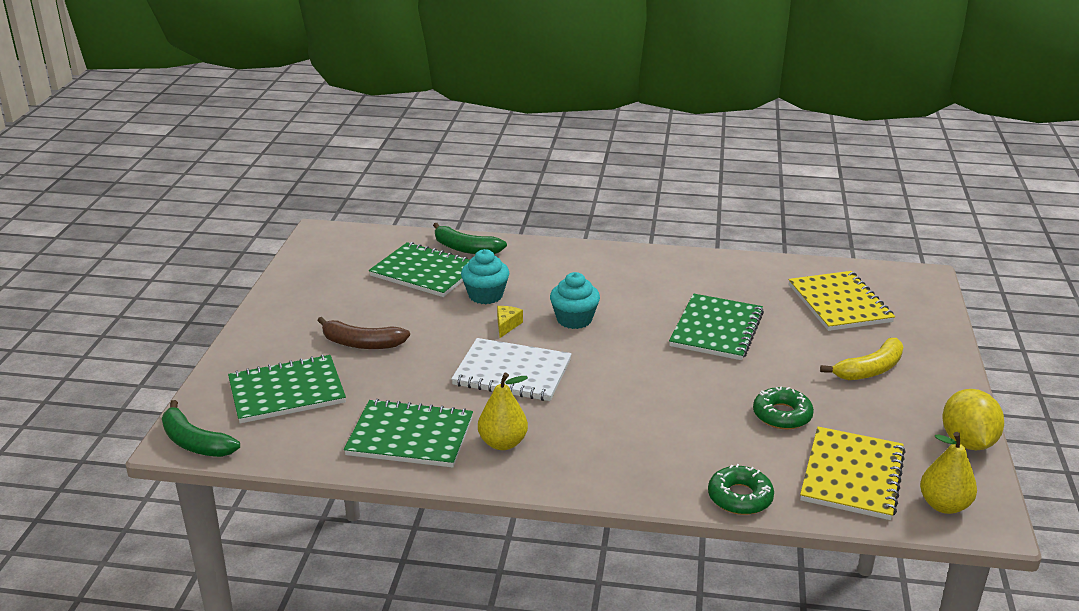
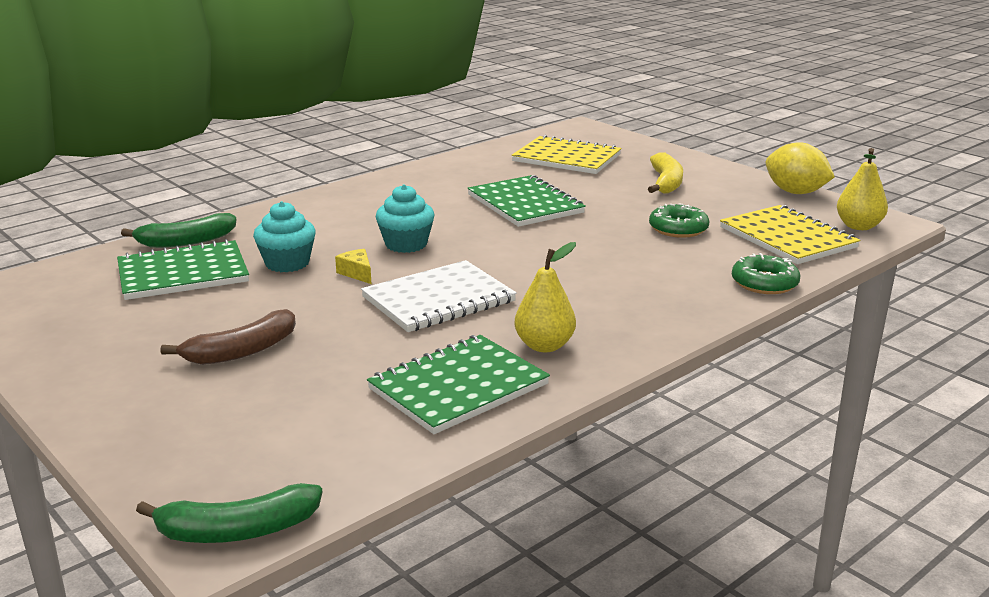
camera: 50 degrees left, 5 degrees down
(287, 392) = (248, 428): green notebook -> none

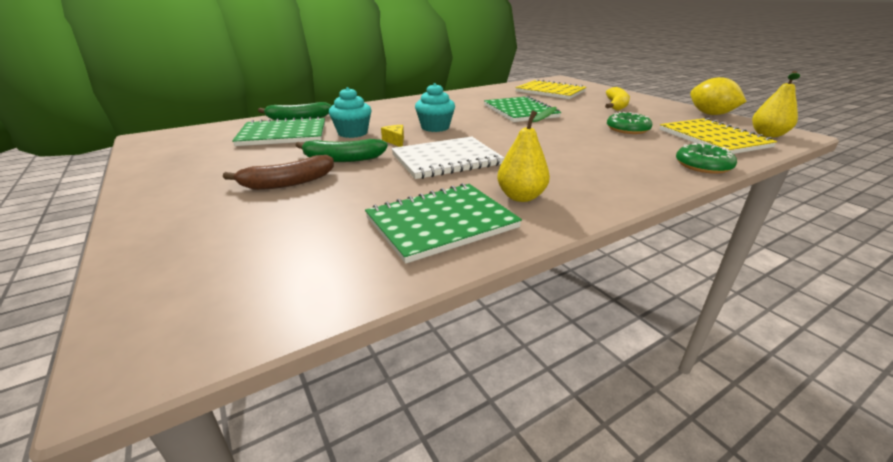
camera: 10 degrees right, 5 degrees up
(237, 530) = (167, 348): green banana -> green banana (343, 159)

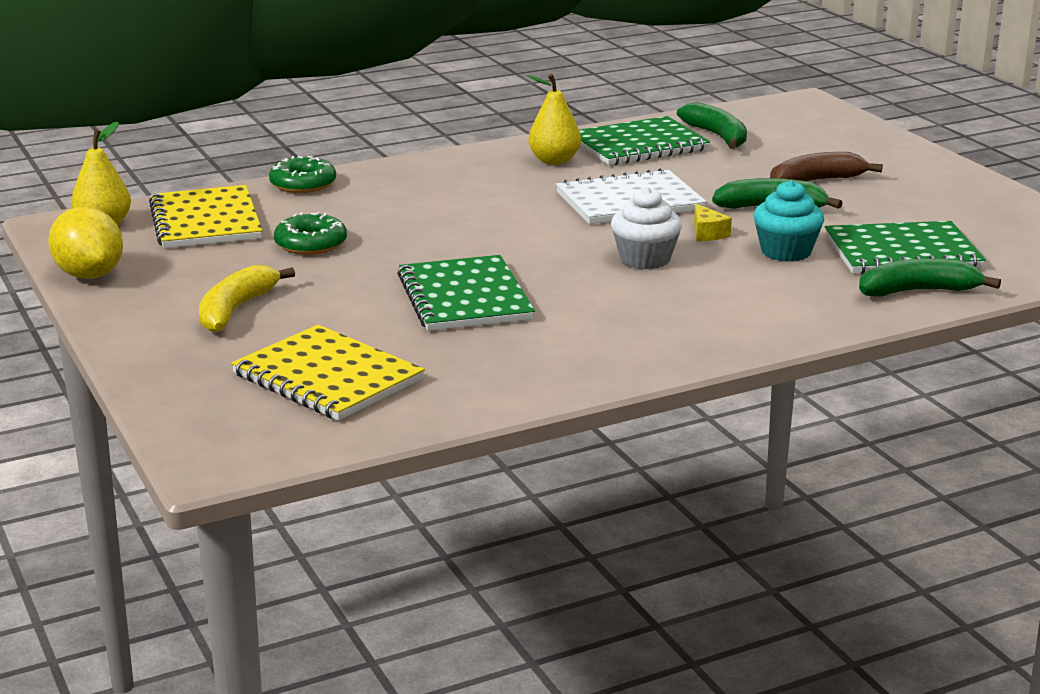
camera: 175 degrees left, 5 degrees down
(347, 243) = (717, 136): none -> green banana
(435, 127) = (645, 259): turquoise cupcake -> white cupcake

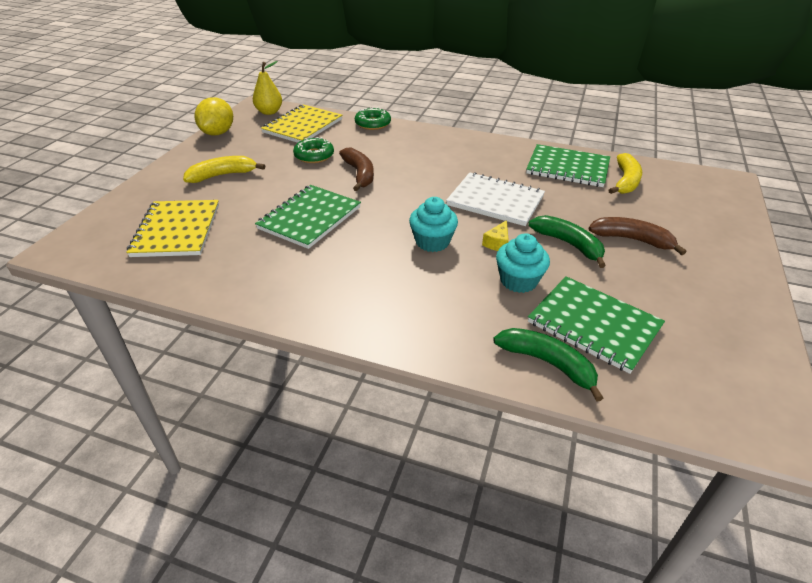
camera: 45 degrees right, 15 degrees up
(420, 238) = (359, 174): none -> brown banana
(554, 161) = (504, 159): yellow pear -> none
(645, 259) = (432, 242): white cupcake -> turquoise cupcake
(717, 136) = (625, 181): green banana -> yellow banana

